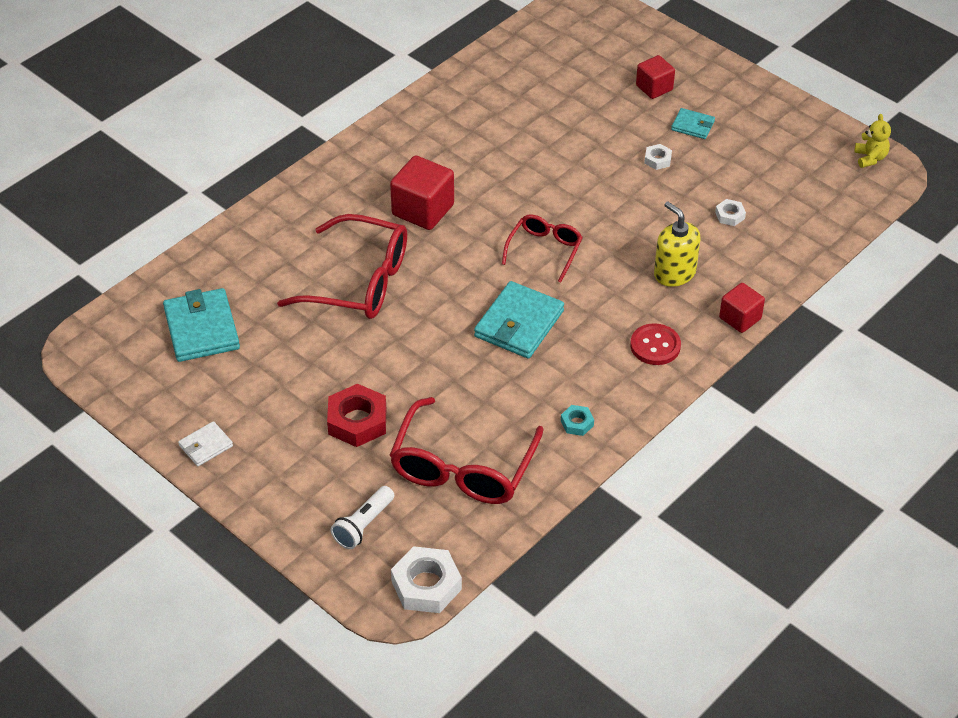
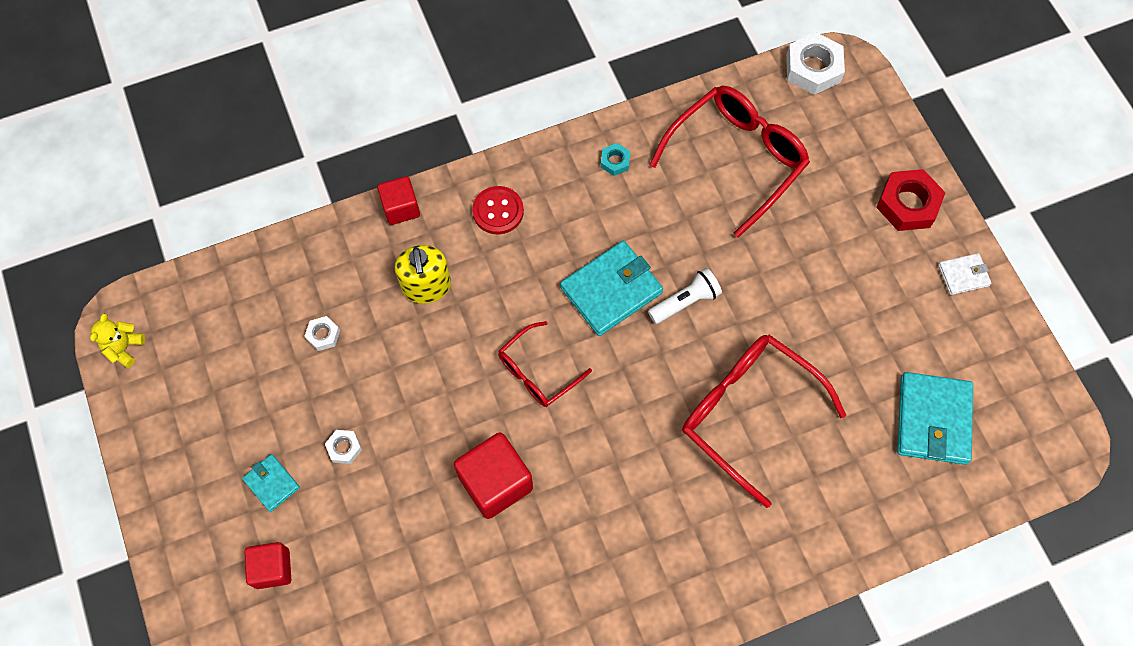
camera: 155 degrees left, 20 degrees up
(357, 421) = (812, 244): red nut -> red nut (907, 204)
(363, 525) = (845, 140): white flashlight -> white flashlight (685, 302)
(423, 210) = (638, 487): red cube -> red cube (495, 482)

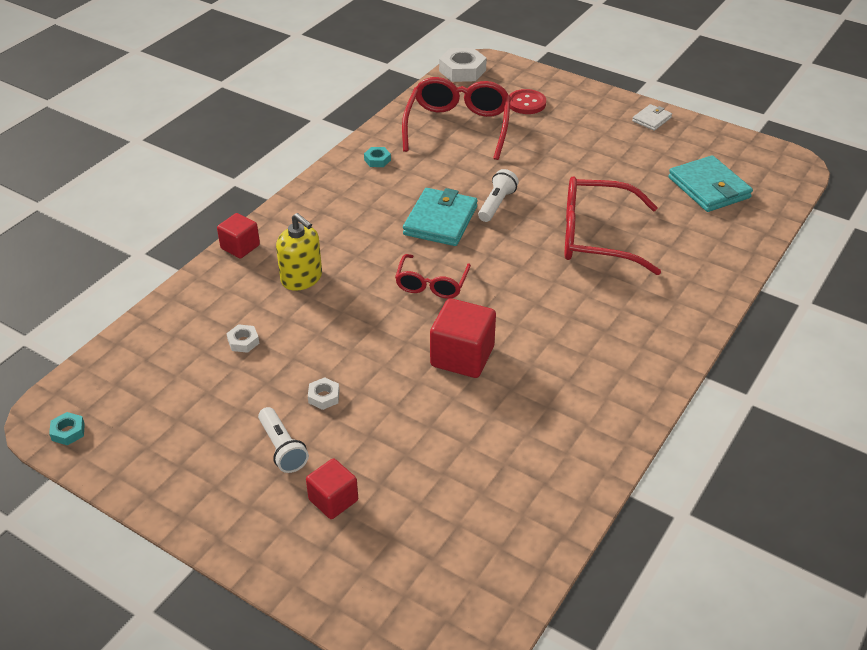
camera: 35 degrees left, 25 degrees down
(124, 348) = (68, 432): yellow teddy bear -> turquoise nut
(272, 483) = (282, 448): turquoise wallet -> white flashlight
(498, 211) = (317, 217): red button -> red button (526, 103)
(907, 204) = (585, 104): red nut -> none

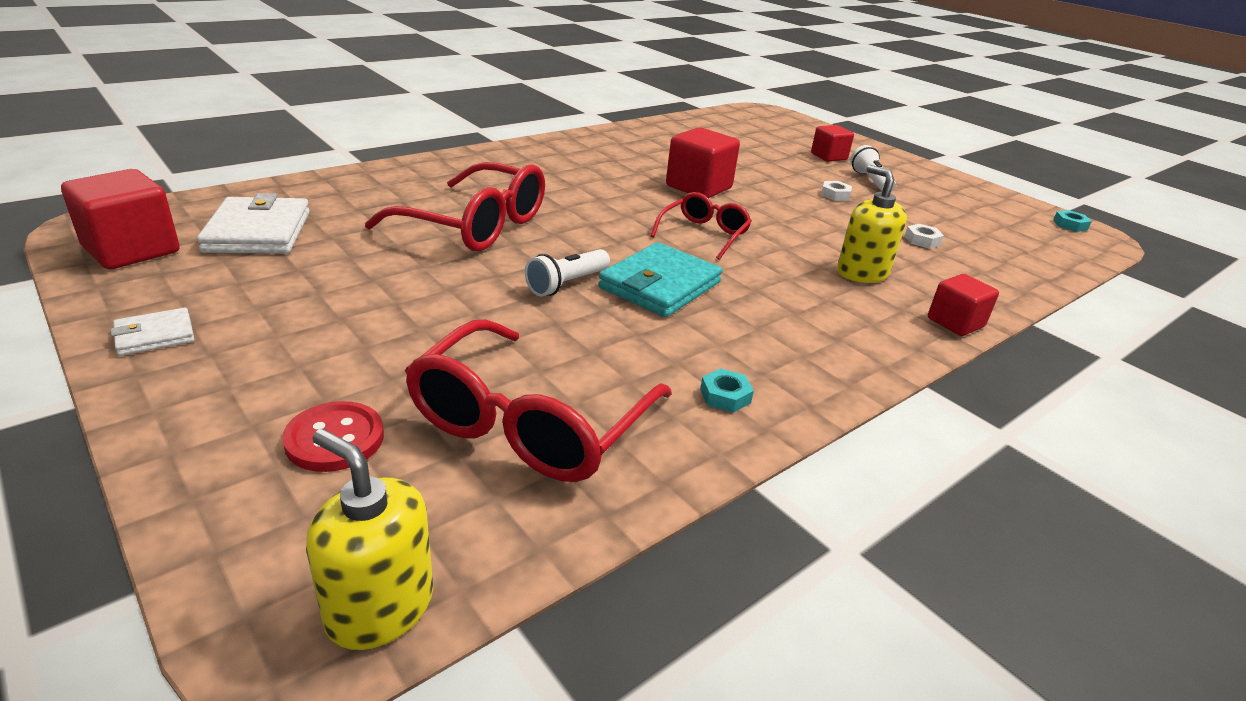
camera: 165 degrees left, 10 degrees down
(462, 70) = (380, 607): white nut -> yellow soap dispenser
(708, 188) = (258, 232): turquoise wallet -> white wallet
(744, 155) = (132, 250): none -> red cube

